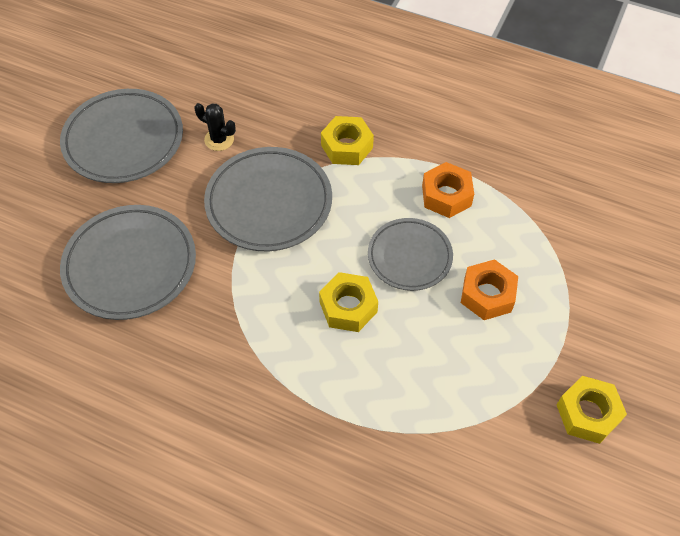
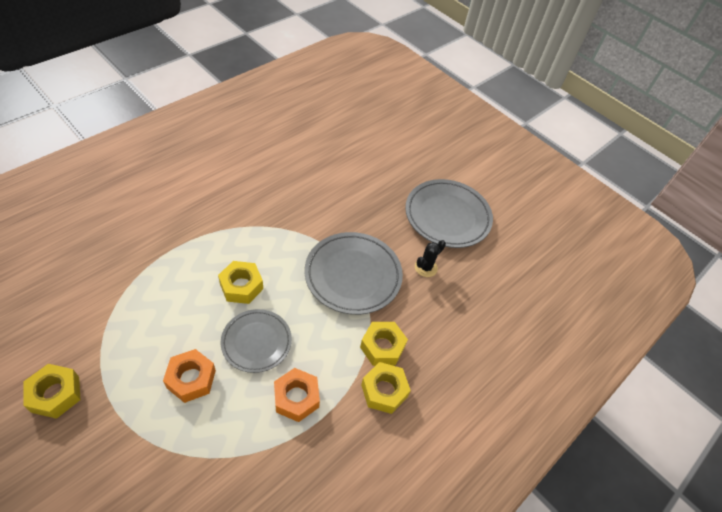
camera: 105 degrees right, 5 degrees down
(130, 265) = (342, 191): grey plate -> none
(394, 130) = (384, 391): none -> yellow nut

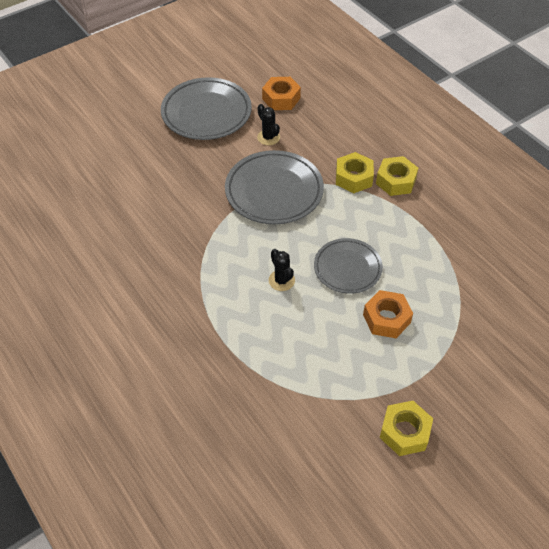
camera: 75 degrees left, 0 degrees up
(241, 286) = (281, 280): yellow nut -> black cactus
(296, 398) = (403, 240): orange nut -> orange nut (281, 99)

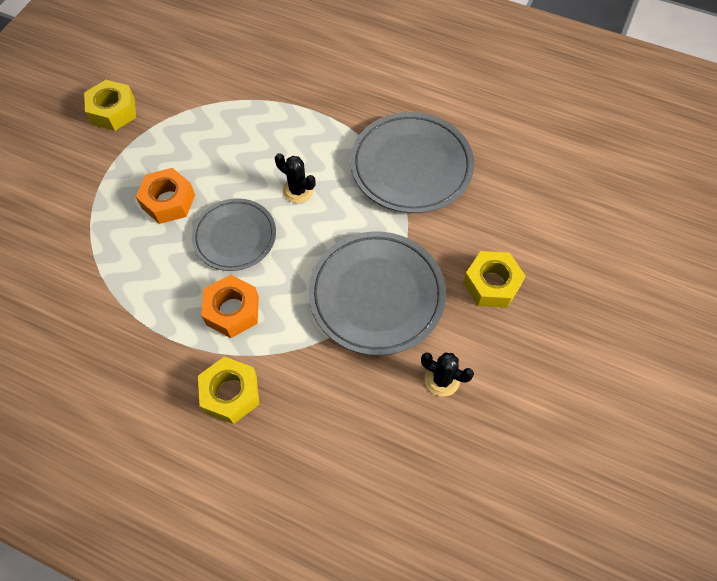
camera: 150 degrees right, 10 degrees up
(206, 113) = (555, 378): grey plate -> grey plate (411, 167)
(281, 99) = (477, 469): orange nut -> orange nut (232, 310)
(353, 178) = (289, 369): yellow nut -> yellow nut (491, 284)

